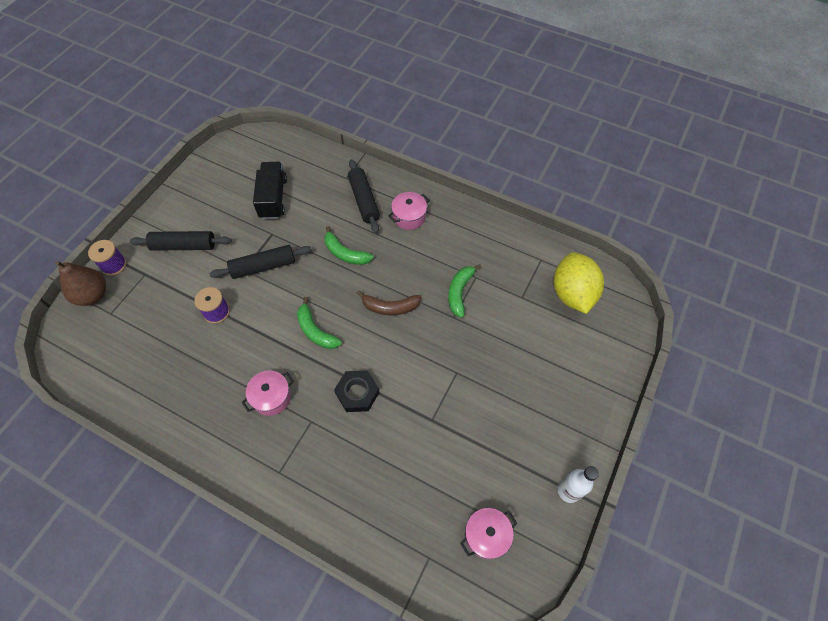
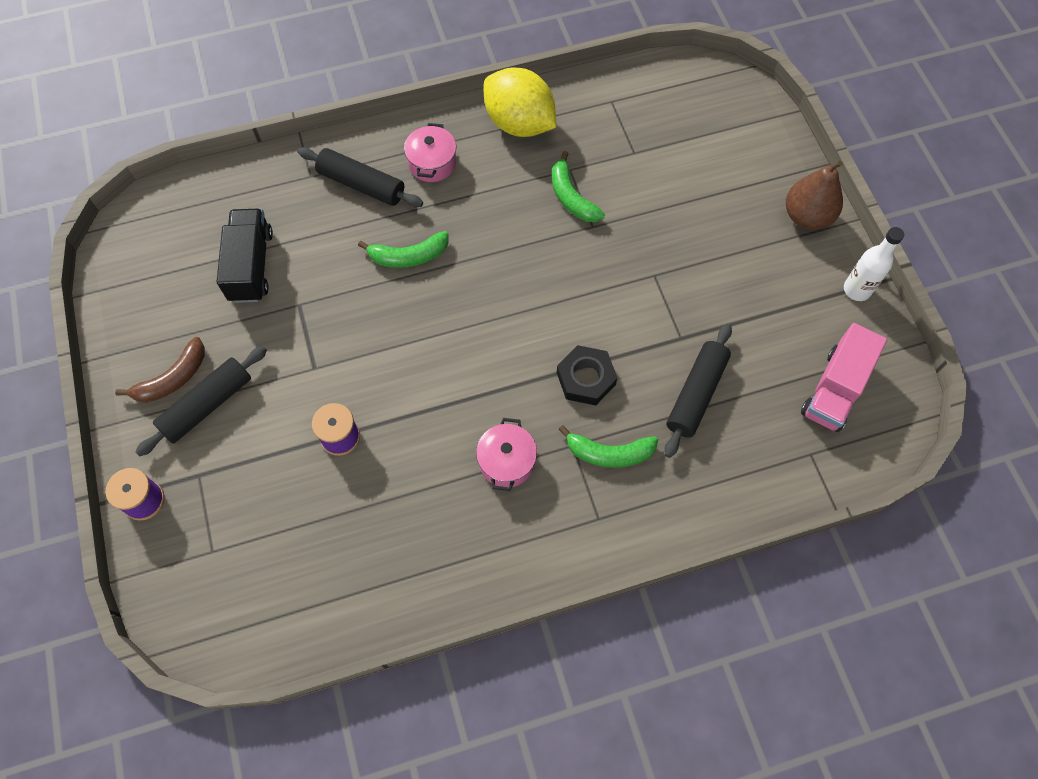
camera: 45 degrees left, 5 degrees up
(92, 295) = (162, 554): brown pear -> brown pear (806, 217)
(263, 266) = (333, 346): black rolling pin -> black rolling pin (696, 394)
(273, 198) = (251, 266): black truck -> black truck turned 45 degrees clockwise
(315, 331) = (472, 359): green banana -> green banana (609, 453)
(390, 307) = (520, 270): brown banana -> brown banana (172, 379)
(486, 535) = (835, 389): pink pot -> pink truck
(572, 294) = (675, 111): yellow lemon -> yellow lemon (519, 123)

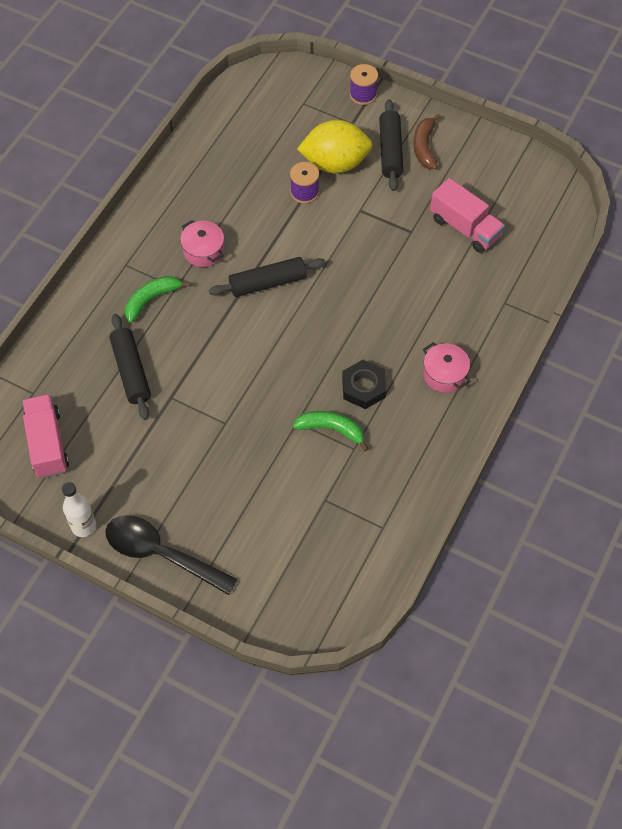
camera: 135 degrees right, 5 degrees down
(251, 266) = (465, 227): black truck -> pink truck
(361, 185) = (468, 323): black rolling pin -> black rolling pin (267, 283)
(408, 256) = (385, 307): green banana -> none
(519, 123) = (424, 452): yellow lemon -> yellow lemon (335, 163)
(586, 378) = (204, 327): black nut -> black nut (363, 387)
(806, 217) = (161, 554): brown pear -> black spoon

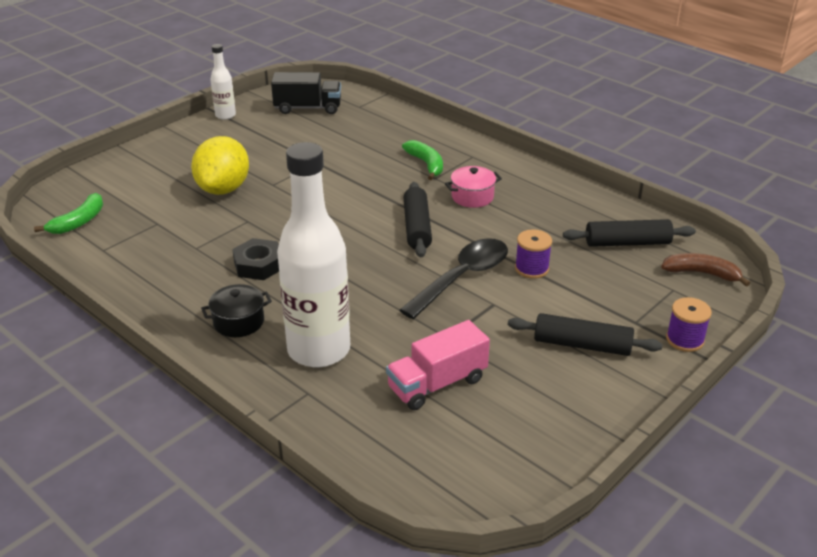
camera: 105 degrees right, 25 degrees down
(47, 444) = (308, 108): pink truck -> black truck
(131, 371) = (354, 147): black rolling pin -> black rolling pin (627, 243)
(161, 554) = (175, 142): black spoon -> black spoon (462, 278)
(331, 429) = (225, 238): green banana -> green banana (78, 222)
(335, 163) = (570, 297): yellow lemon -> yellow lemon (223, 189)
(424, 147) = (583, 376): brown banana -> brown banana (701, 273)
(444, 374) = (239, 322): pink pot -> black pot
(457, 309) = (319, 350): none -> white bottle

